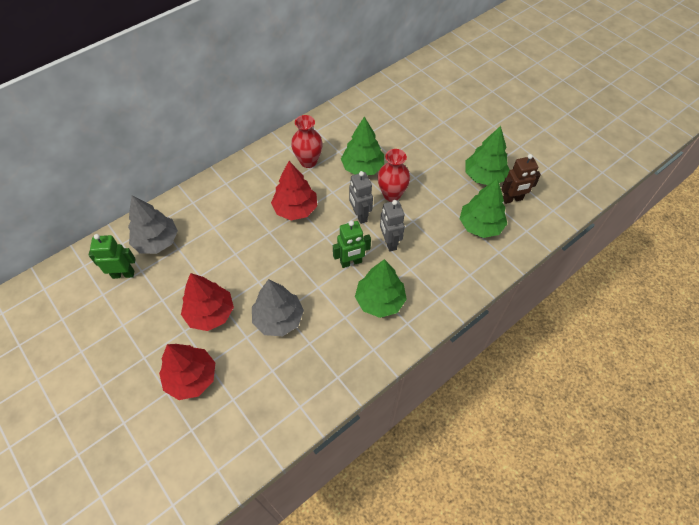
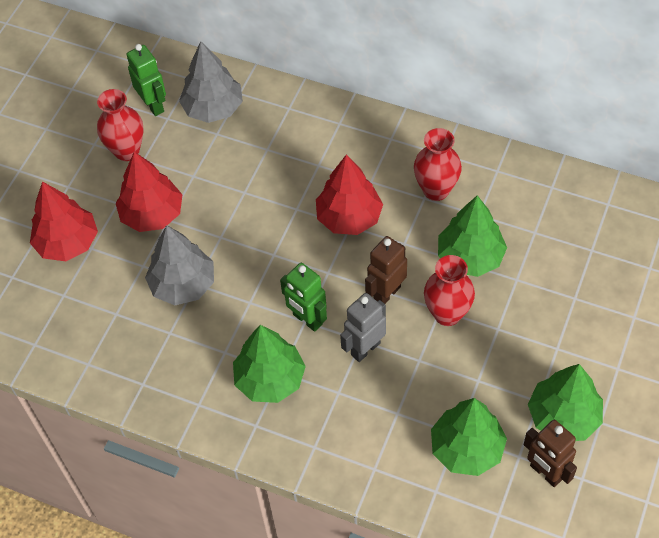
camera: 65 degrees right, 0 degrees up
(146, 306) = (127, 151): none -> red vase
(360, 215) = (386, 293): grey robot -> brown robot

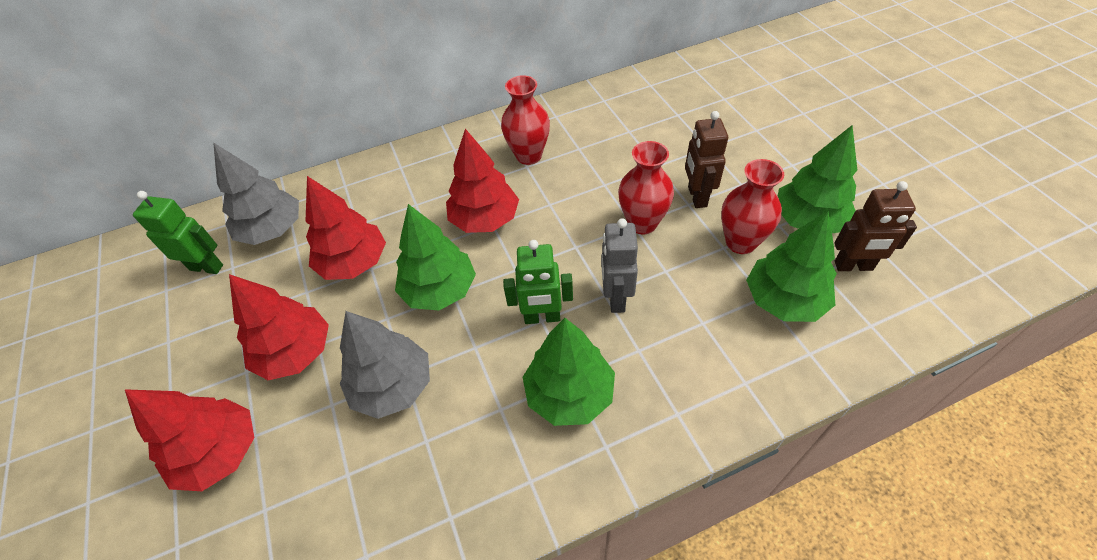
camera: 45 degrees left, 5 degrees down
(127, 151) = (213, 321): red vase -> red vase (740, 242)
(238, 178) = (354, 263): none -> red tree
(386, 293) = (580, 246): brown robot -> brown robot (696, 197)
(470, 257) = (608, 176): green tree -> green tree (439, 290)

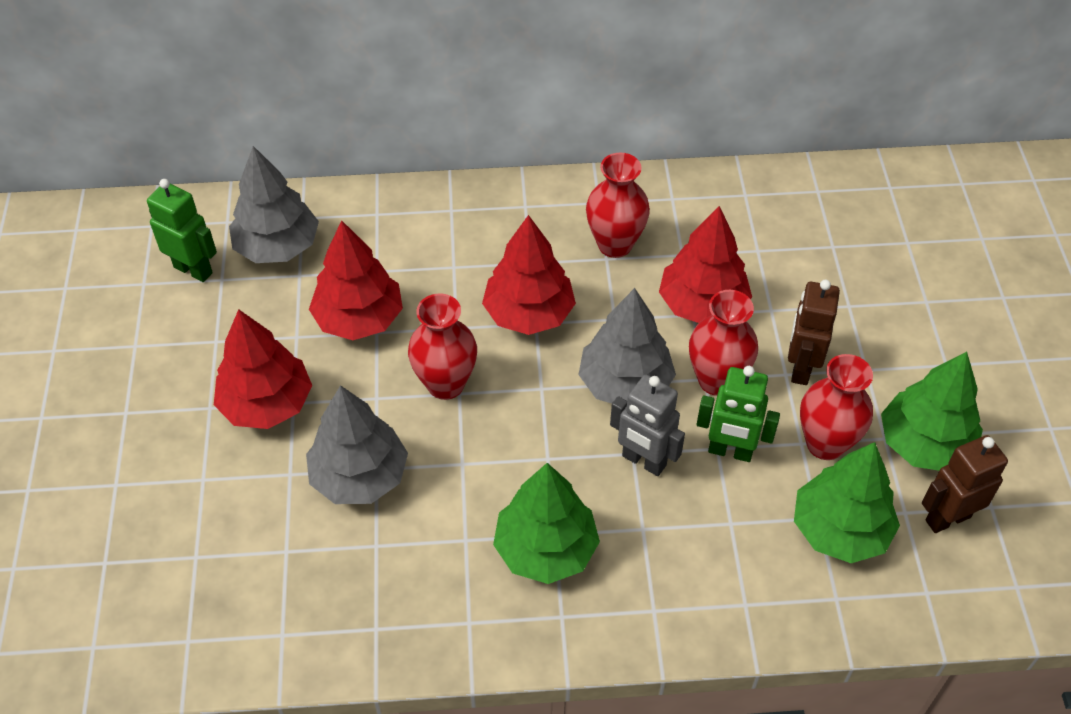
camera: 15 degrees right, 0 degrees up
(219, 453) = (164, 485): red tree -> red tree (702, 304)
(439, 290) = (445, 384): green tree -> red vase
(542, 317) = (549, 455): green robot -> green robot (730, 451)
(577, 246) = (625, 383): none -> grey tree
(616, 298) = (643, 461): grey robot -> grey robot turned 75 degrees counterclockwise
(853, 266) = (947, 518): brown robot -> brown robot turned 135 degrees clockwise

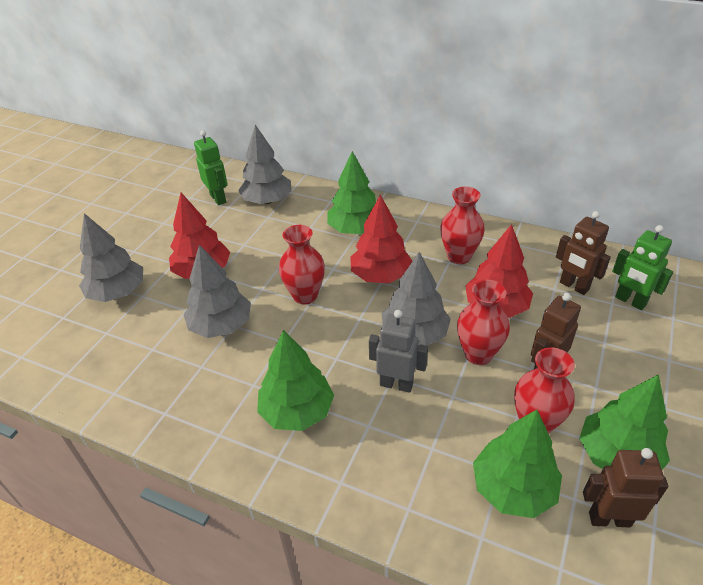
camera: 30 degrees right, 10 degrees down
(160, 489) = (118, 292): none -> grey tree
(359, 319) = (282, 247): red tree -> none
(446, 251) = (355, 229): none -> green tree
(643, 461) = (396, 384): grey robot -> grey robot turned 135 degrees clockwise
(730, 451) = (460, 401): green robot -> green robot (630, 301)
(778, 238) = (574, 286): none -> brown robot

